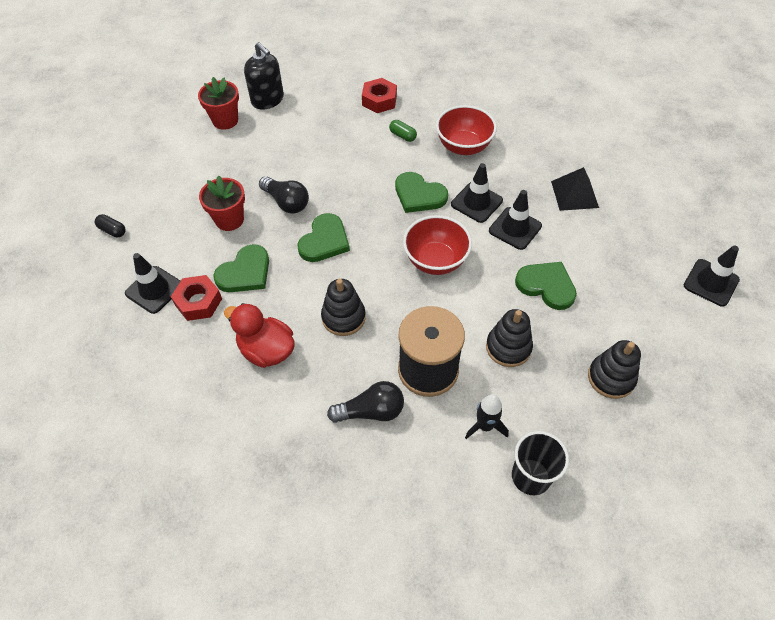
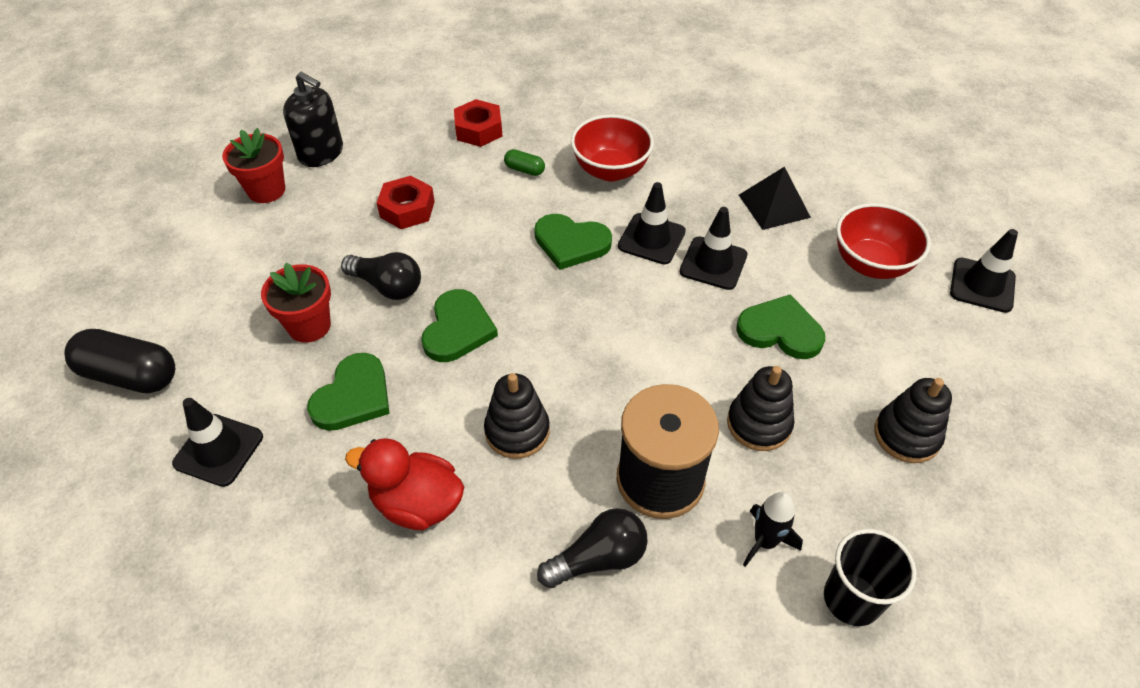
camera: 15 degrees left, 5 degrees down
(112, 230) = (130, 375): black capsule -> black capsule, size x2.08
(198, 302) = (293, 454): red nut -> red nut (407, 209)
(435, 261) = (622, 326): red bowl -> red bowl (871, 264)

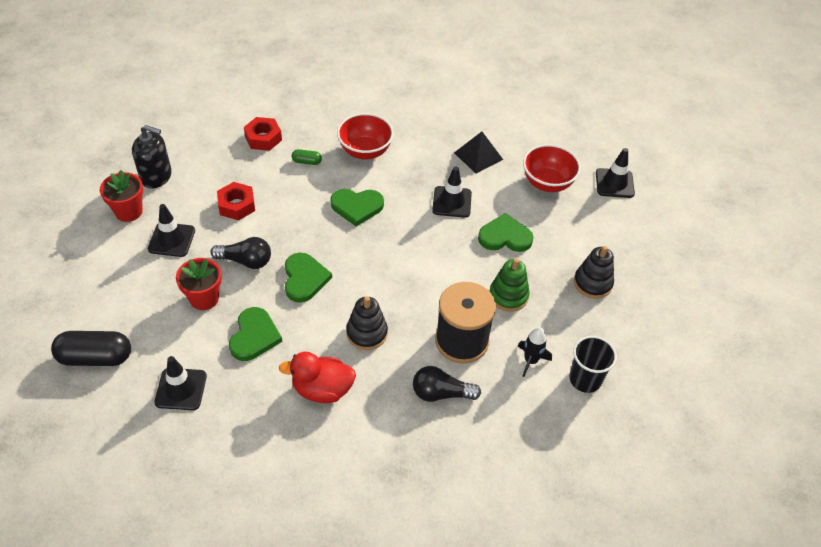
camera: 20 degrees left, 0 degrees up
(598, 558) = (441, 393): black light bulb -> black light bulb turned 135 degrees counterclockwise
(651, 239) = (408, 193): black traffic cone -> black traffic cone (171, 240)
(759, 424) = (508, 296): black stacking toy -> green stacking toy

